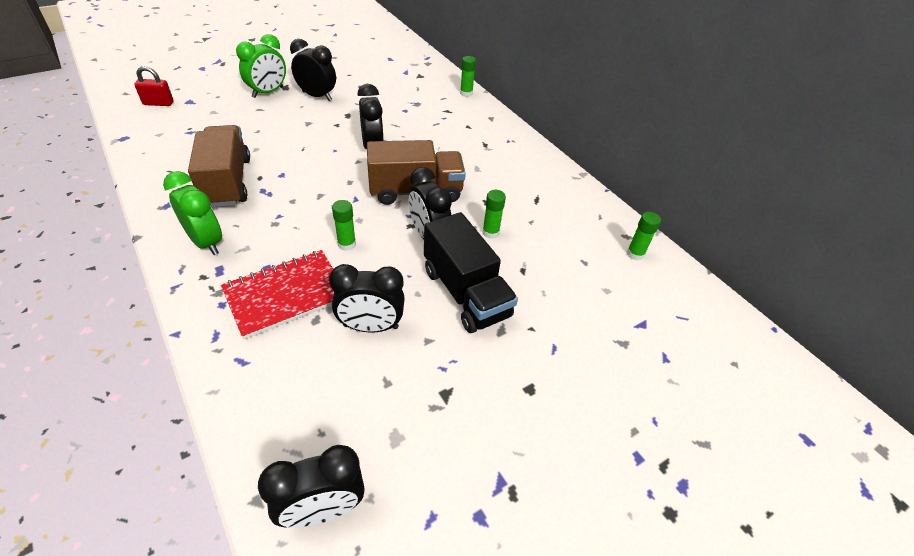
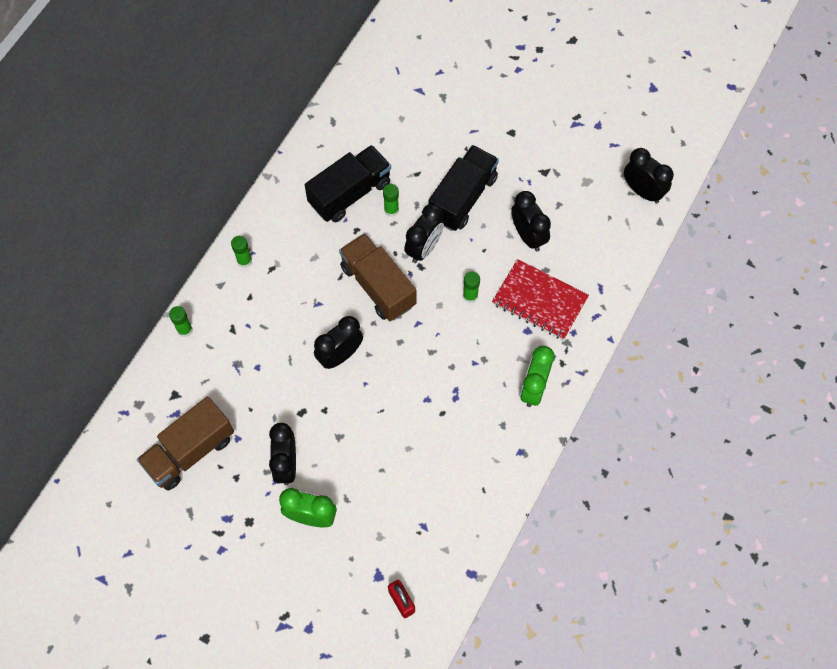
camera: 115 degrees left, 20 degrees up
(227, 182) = (465, 432): brown truck -> brown truck (190, 451)
(530, 214) = (350, 193): none -> black truck
(635, 254) = (351, 111): green glue stick -> green glue stick (244, 261)

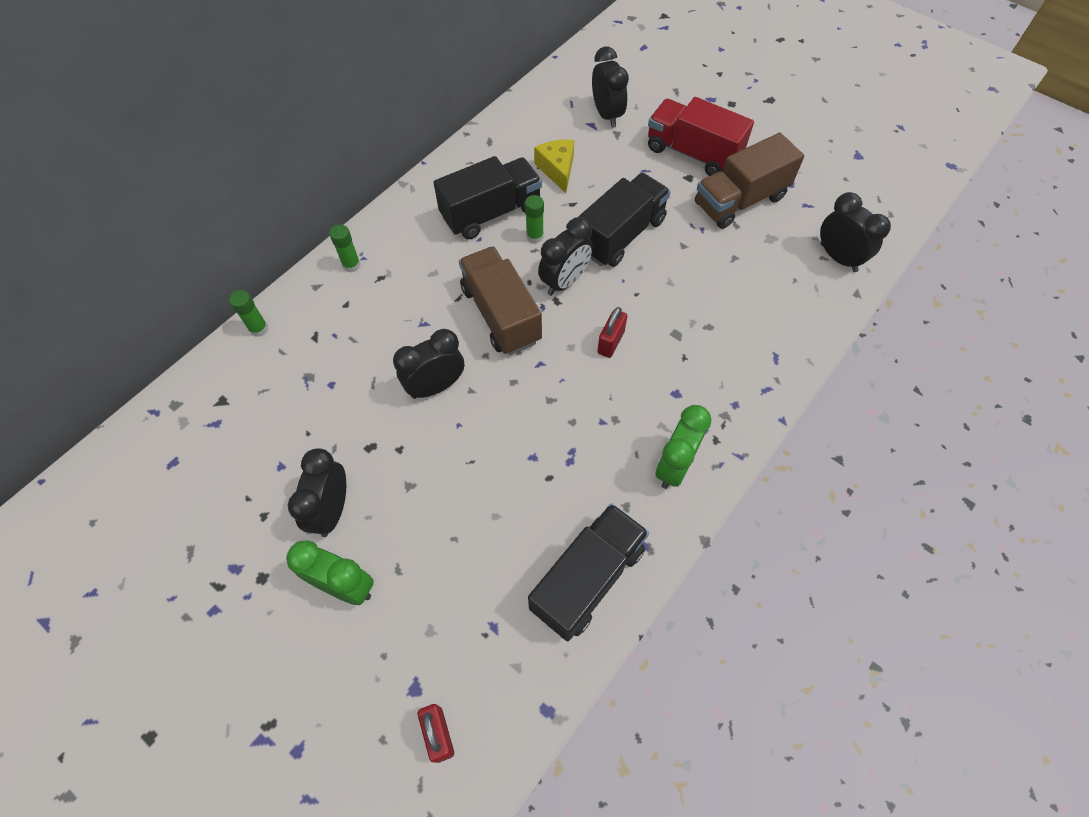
camera: 10 degrees right, 5 degrees down
(190, 451) = (216, 473): brown truck -> brown truck (740, 200)
(398, 141) = (557, 169): none -> yellow cheese
(470, 296) = (610, 342): green glue stick -> red padlock
(483, 482) = (587, 578): none -> black truck
(512, 107) = (693, 153): none -> red truck
(528, 236) = (692, 286): black clock -> black clock (607, 115)
(539, 300) = (697, 360): red notebook -> none

